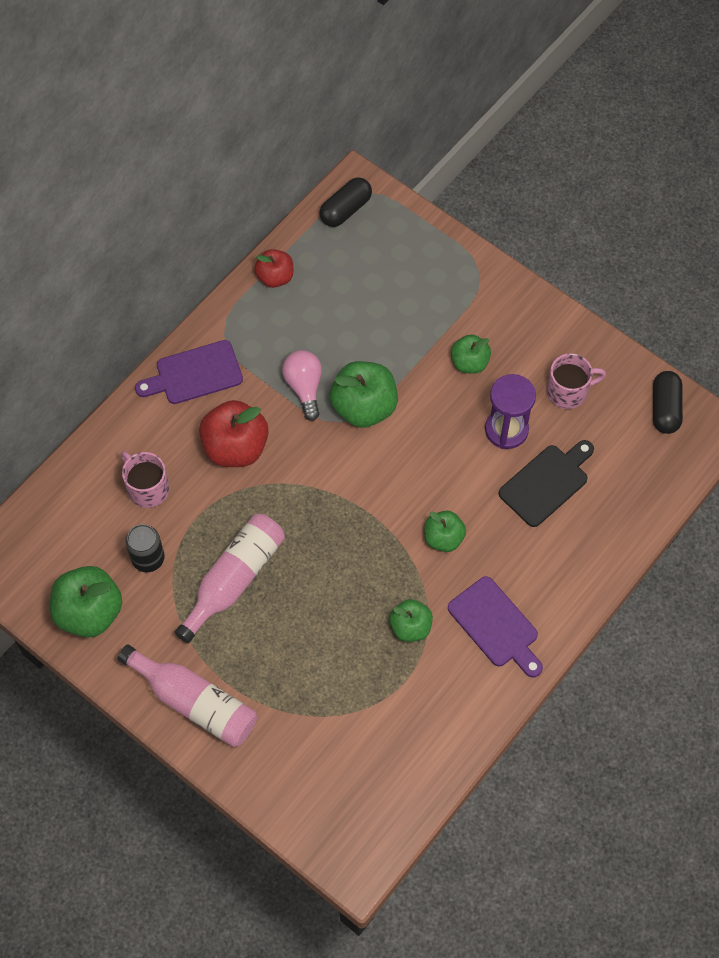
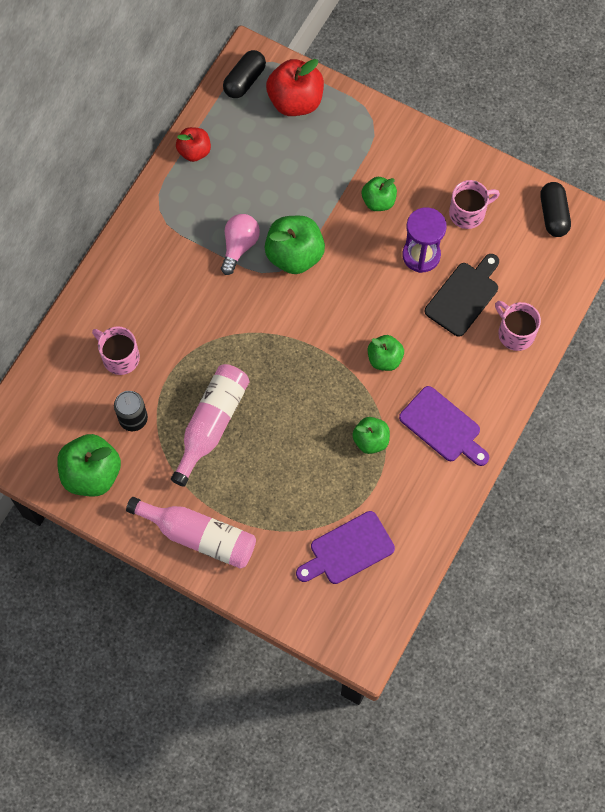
camera: 10 degrees left, 5 degrees up
(194, 374) = (141, 249): purple cutting board -> purple cutting board (348, 550)
(235, 447) = (189, 309): red apple -> red apple (295, 101)
(304, 387) = (239, 246): pink light bulb -> pink light bulb turned 45 degrees clockwise
(598, 533) = (515, 333): none -> pink mug

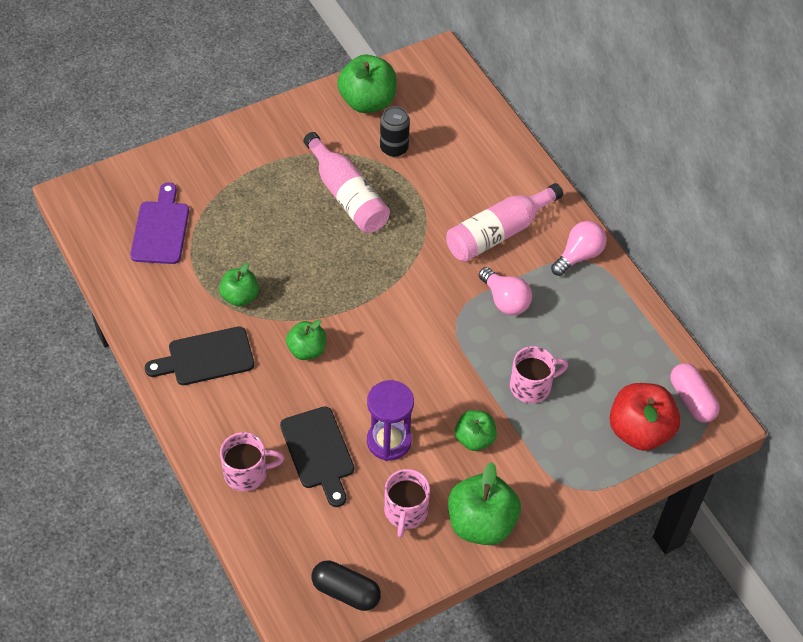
camera: 120 degrees right, 15 degrees down
(119, 357) = (457, 165): pink mug -> pink mug (532, 386)
(158, 217) = (579, 256): none -> pink light bulb
(194, 151) = (633, 317): red apple -> none
(199, 536) = (258, 141): pink bottle -> pink bottle (498, 233)
(244, 80) = (691, 400): black capsule -> pink capsule
(294, 255) = (465, 338): green apple -> green apple (481, 523)
(443, 427) = (206, 357): purple cutting board -> black cutting board

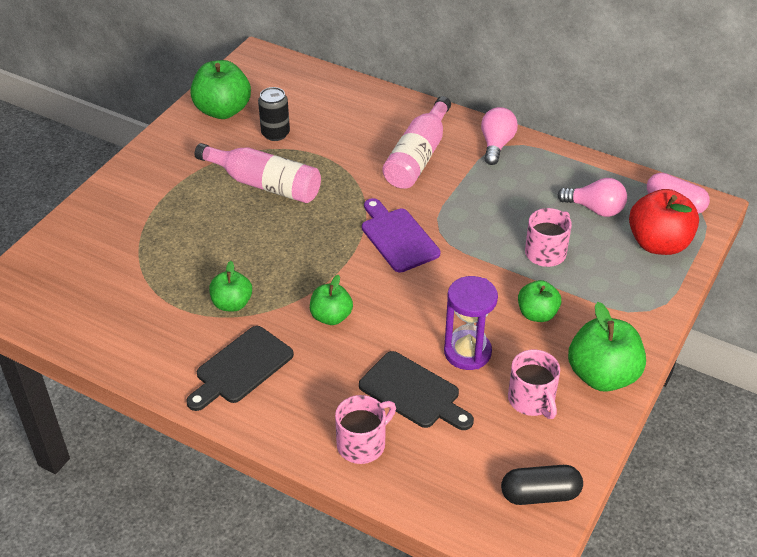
camera: 30 degrees left, 10 degrees down
(161, 229) = (108, 284): purple cutting board -> purple cutting board (397, 237)
(505, 300) = (467, 201): pink light bulb -> pink light bulb (595, 209)

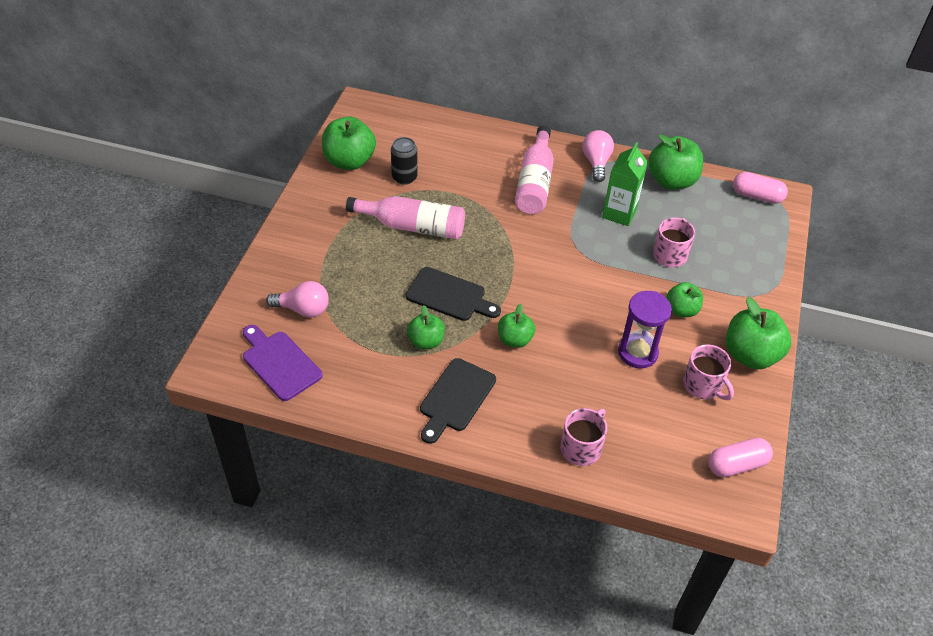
camera: 15 degrees left, 5 degrees up
(397, 237) = (544, 259): purple cutting board -> purple cutting board (279, 363)
(413, 392) = (606, 395): black cutting board -> black cutting board (449, 295)
(503, 201) = (619, 213): none -> green carton
(540, 494) = (736, 464): black capsule -> pink capsule
(577, 174) = (671, 181): none -> green apple
(595, 209) = (696, 210): pink light bulb -> pink light bulb (303, 309)
(658, 244) = (755, 233): red apple -> none

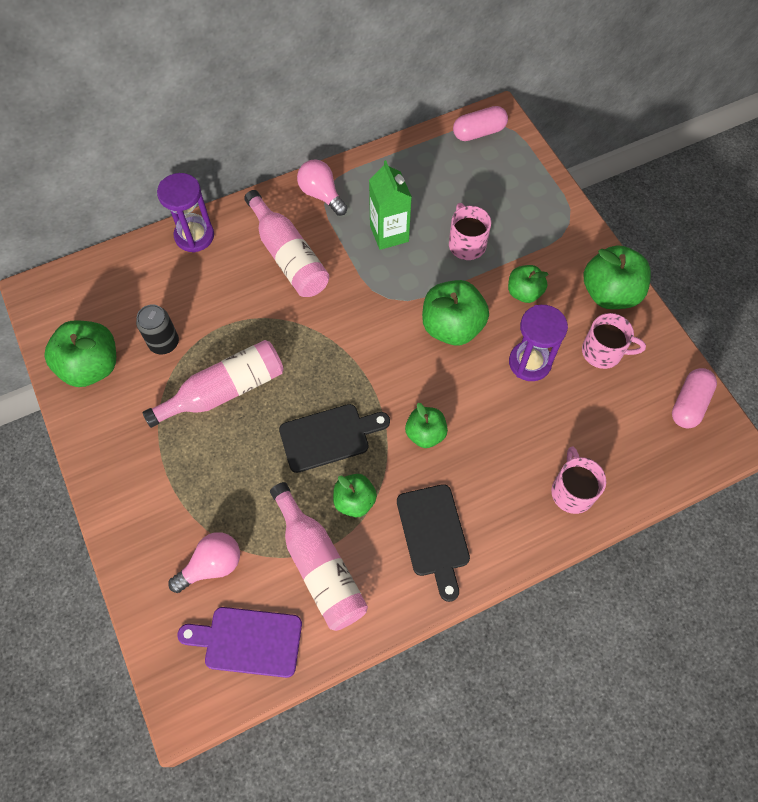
camera: 40 degrees left, 15 degrees up
(365, 358) = (319, 565): none -> pink bottle
(486, 134) = (194, 236): none -> purple hourglass
(671, 181) = (400, 167): green apple -> green apple (452, 327)

